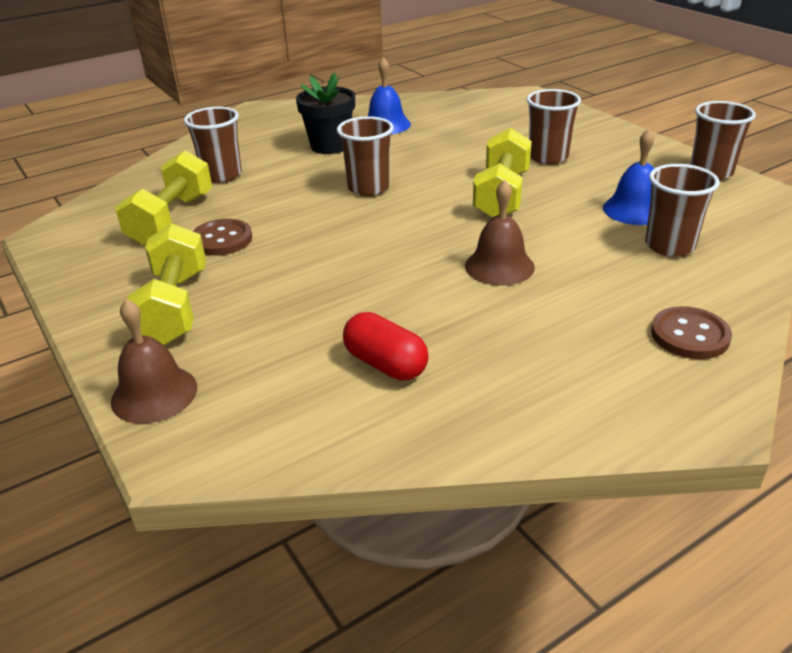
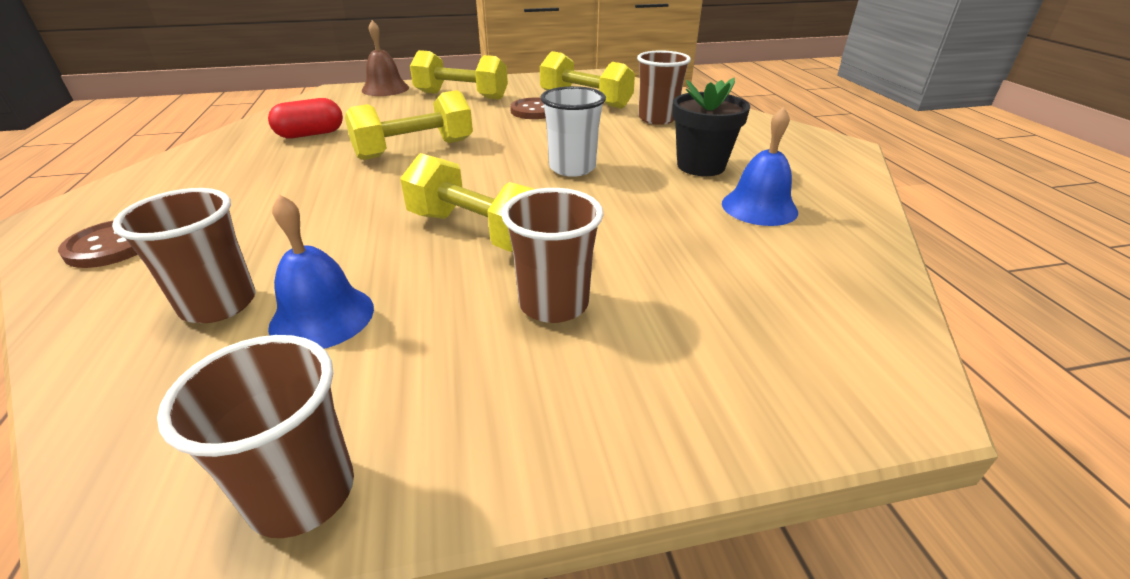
camera: 110 degrees right, 0 degrees up
(368, 188) = (572, 168): brown cup -> white cup
(381, 271) = (415, 149): none -> yellow dumbbell
(499, 266) = (349, 193): brown bell -> none

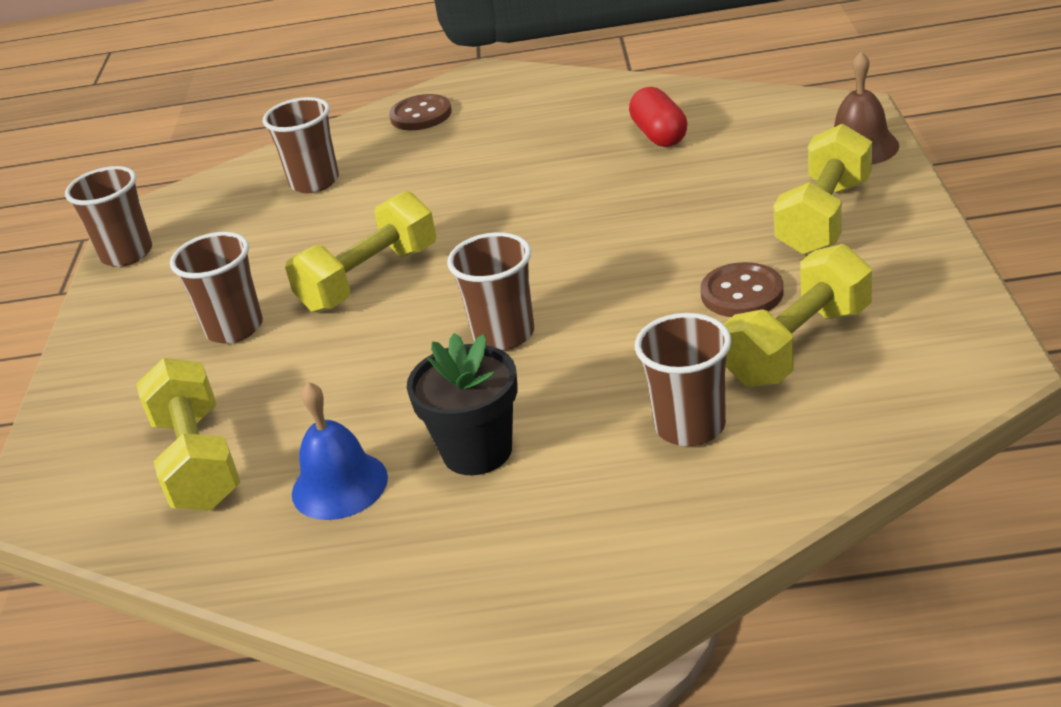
camera: 105 degrees right, 0 degrees up
(322, 317) = (276, 226): blue bell -> none
(415, 149) = (594, 212): yellow dumbbell -> yellow dumbbell (198, 461)
(572, 168) = (504, 334): white cup -> brown cup

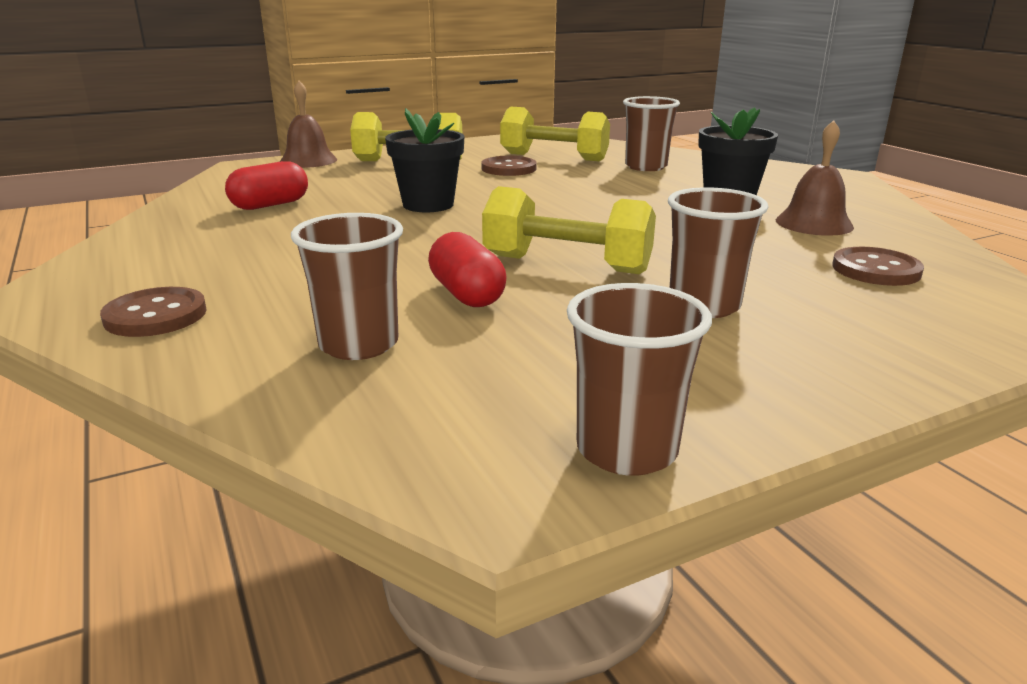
camera: 120 degrees left, 10 degrees down
(198, 461) = (875, 270): yellow dumbbell -> brown button
(339, 485) = (814, 223): blue bell -> brown bell
(353, 225) = (467, 294): none -> red capsule
(504, 334) = (604, 210): brown cup -> none
(602, 221) = (428, 205): none -> black flower pot

